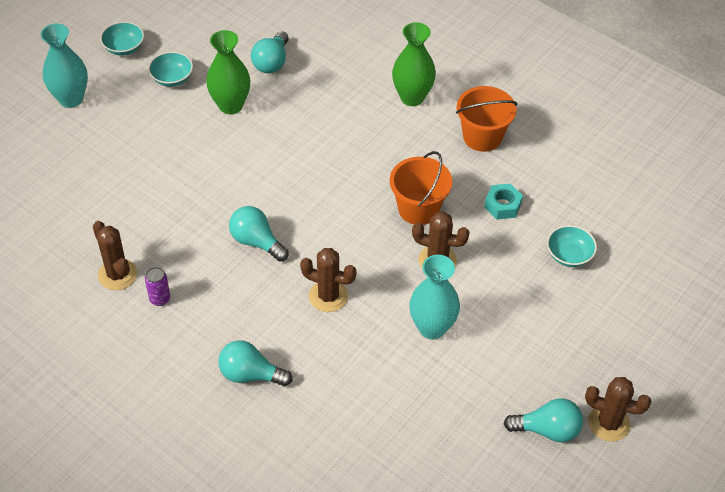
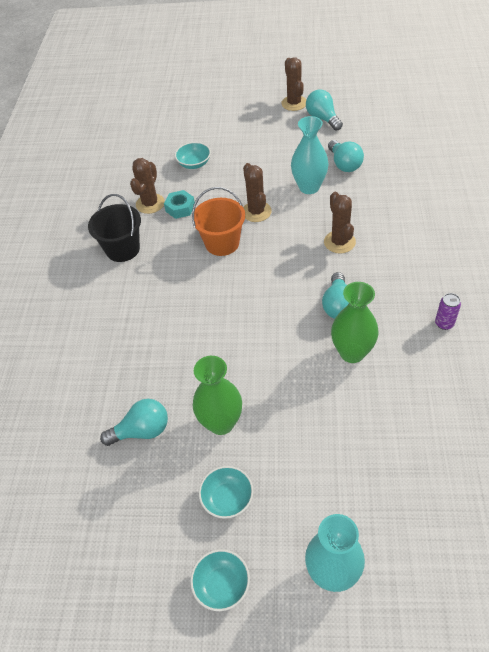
camera: 120 degrees left, 0 degrees up
(117, 275) = (457, 364): brown cactus -> brown cactus (150, 204)
(250, 374) = (435, 240): turquoise light bulb -> turquoise light bulb (344, 164)
(412, 97) = (111, 309): green vase -> green vase (352, 352)
(482, 137) = (123, 249): orange bucket -> black bucket

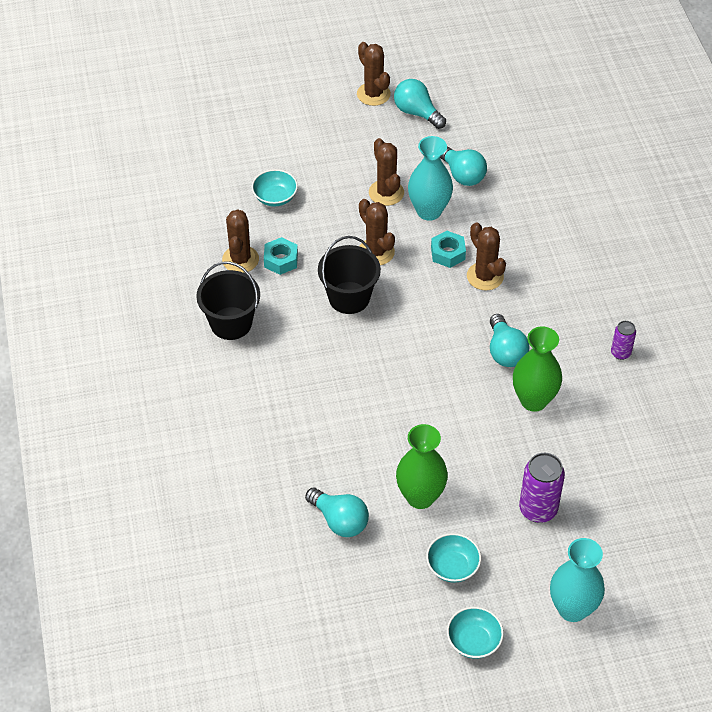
camera: 20 degrees left, 0 degrees up
(142, 431) = (339, 520): turquoise light bulb -> turquoise light bulb turned 75 degrees clockwise
(222, 243) = (349, 298): orange bucket -> black bucket
(279, 170) = (386, 193): none -> brown cactus
(314, 220) = (448, 253): none -> turquoise nut
(327, 457) = (538, 509): none -> purple can

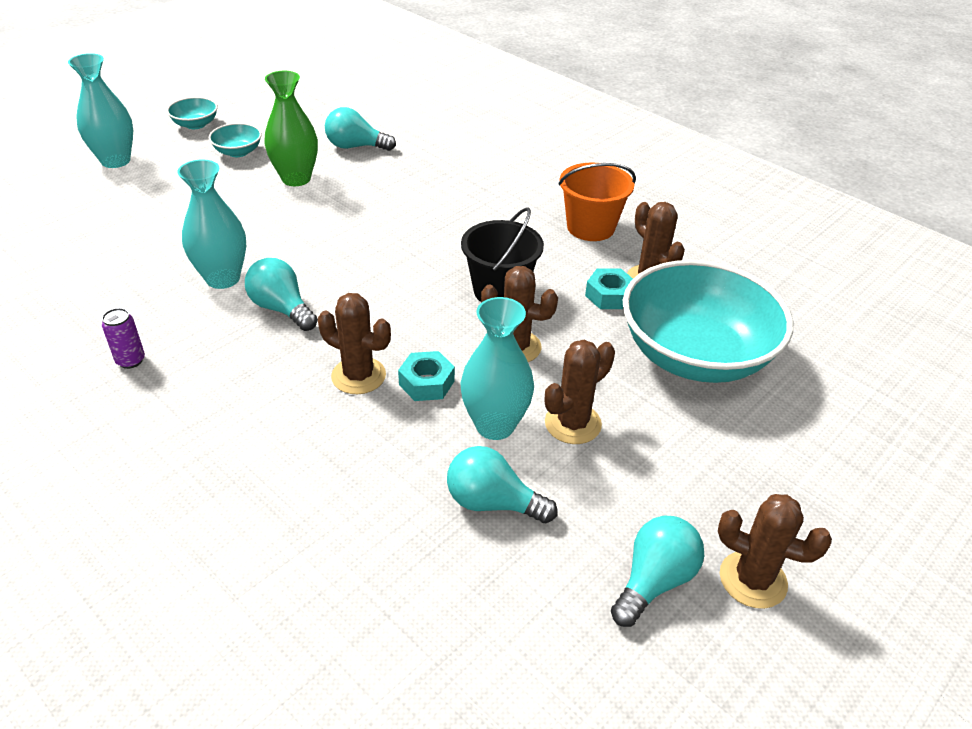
camera: 145 degrees right, 10 degrees down
(231, 323) = (590, 227): black bucket -> orange bucket
(275, 197) = (695, 355): turquoise bowl -> turquoise bowl, size x2.40
(386, 193) = (573, 424): brown cactus -> brown cactus turned 75 degrees counterclockwise
(417, 113) = (654, 581): turquoise light bulb -> turquoise light bulb turned 60 degrees counterclockwise
(533, 400) = (223, 278): green vase -> turquoise vase
(538, 509) = (176, 204): purple can -> none

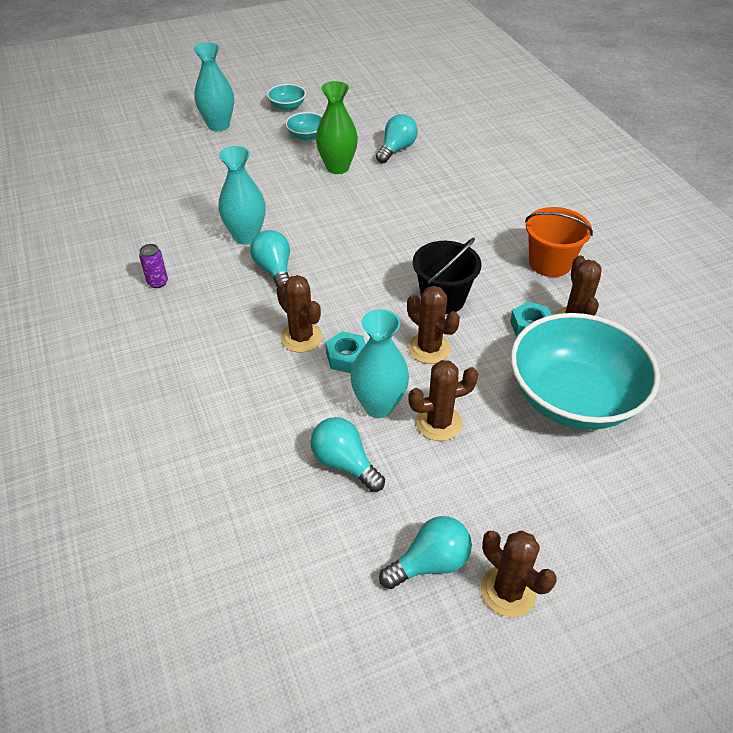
camera: 25 degrees right, 5 degrees up
(356, 147) = (396, 149): turquoise light bulb -> turquoise light bulb turned 90 degrees clockwise

